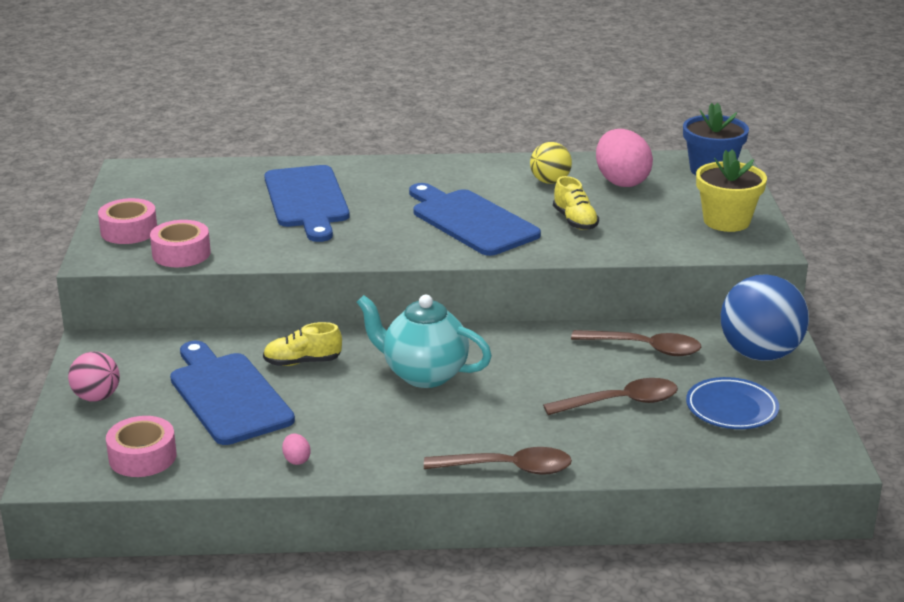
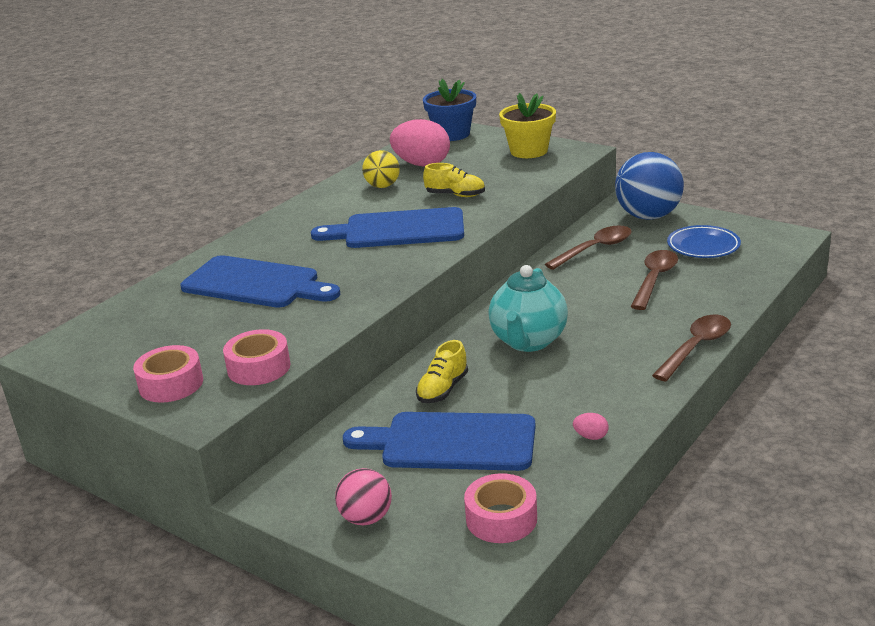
camera: 50 degrees left, 0 degrees up
(423, 374) = (528, 341): turquoise teapot -> turquoise teapot turned 45 degrees counterclockwise

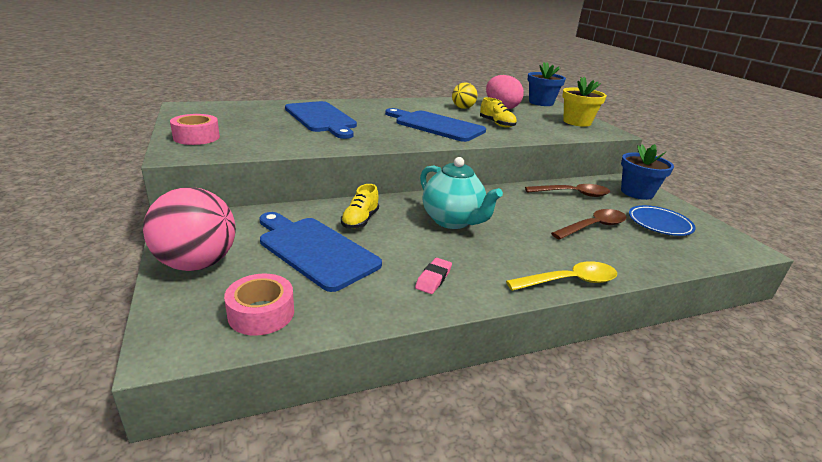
camera: 30 degrees right, 0 degrees up
(259, 367) = (246, 148): pink tape -> none
(366, 518) = (197, 263): pink ball -> pink ball, size x1.80
(442, 389) = (360, 220): yellow shoe -> yellow shoe turned 45 degrees counterclockwise
(528, 341) = (452, 221): turquoise teapot -> turquoise teapot turned 90 degrees counterclockwise
(591, 407) = (433, 279): none -> pink eraser
(591, 437) = (404, 297): pink egg -> none
(648, 216) = (637, 192): blue ball -> blue flower pot
(696, 347) = (569, 281): brown spoon -> yellow spoon

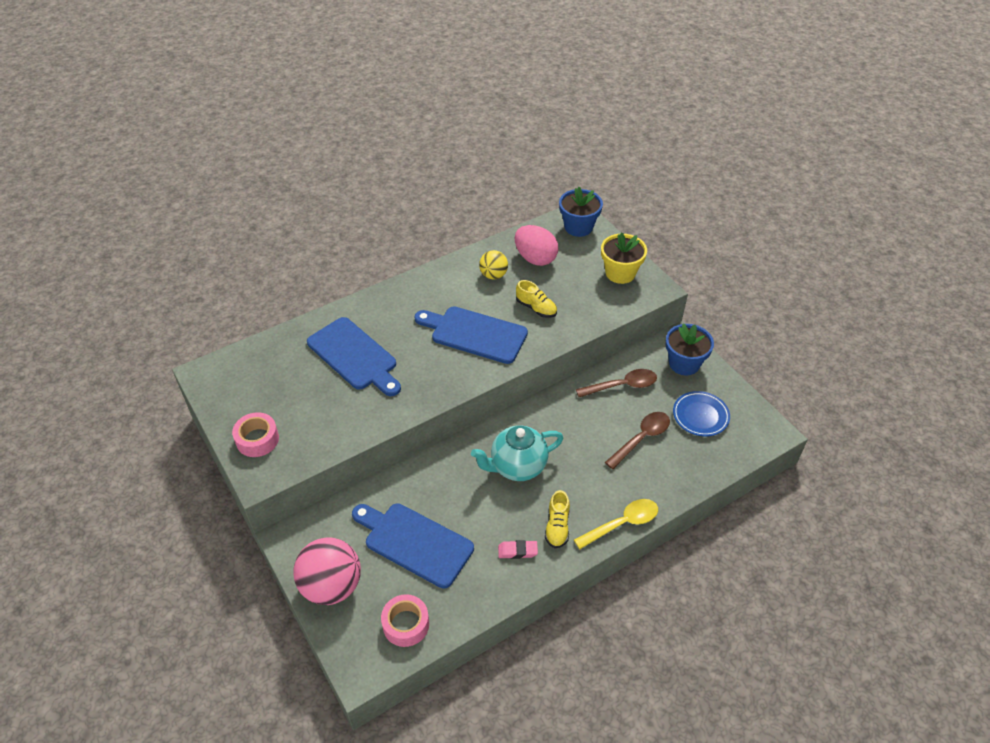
camera: 10 degrees left, 20 degrees up
(360, 220) = (437, 490): yellow shoe -> yellow shoe (557, 527)
(433, 279) = (517, 551): pink eraser -> pink eraser turned 75 degrees clockwise
(452, 221) = (517, 467): turquoise teapot -> turquoise teapot turned 120 degrees clockwise

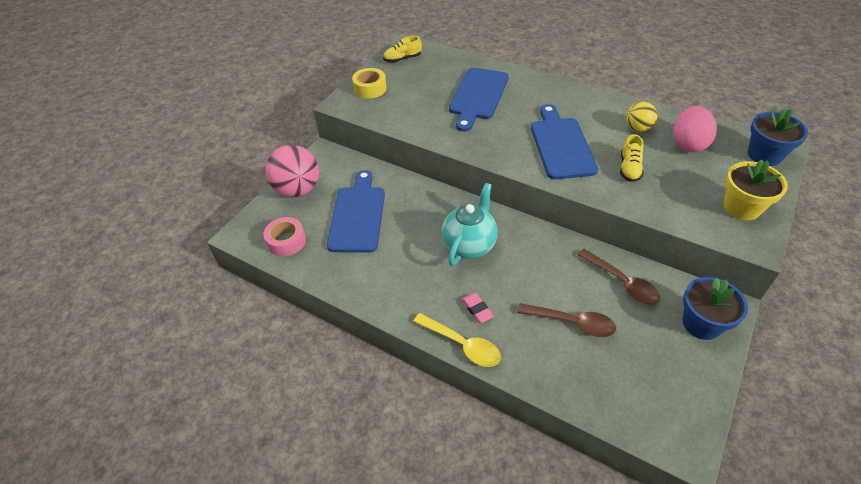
camera: 65 degrees right, 0 degrees up
(257, 439) = (370, 88): pink tape -> yellow tape
(517, 467) = (469, 245): turquoise teapot -> turquoise teapot turned 75 degrees clockwise
(517, 551) = (387, 280): pink eraser -> pink eraser (477, 309)
(557, 527) = (427, 297): yellow shoe -> yellow shoe (402, 59)
(700, 416) = (645, 364): blue plate -> none

